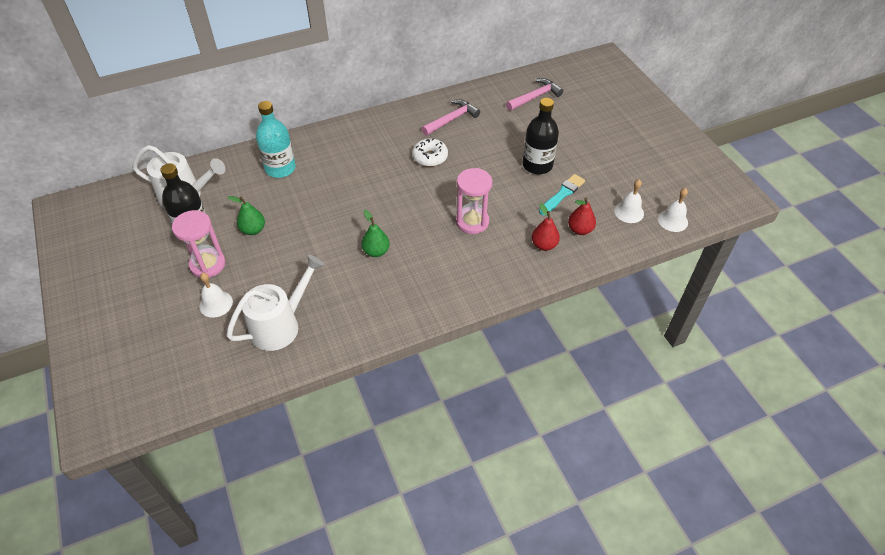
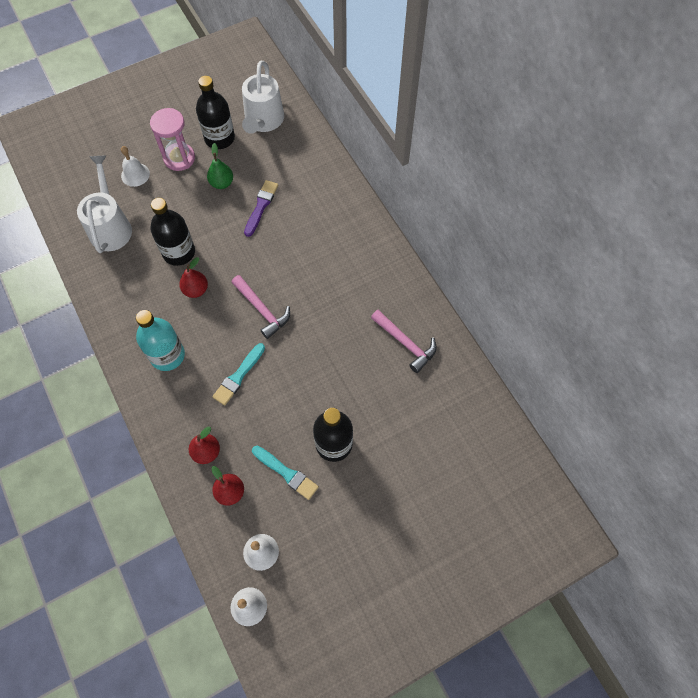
camera: 85 degrees right, 15 degrees up
(280, 168) = (306, 188): turquoise bottle -> turquoise bottle (167, 355)
(280, 325) = (110, 226): white watering can -> white watering can turned 135 degrees counterclockwise
(291, 201) = (261, 206): none -> purple brush
(329, 265) = (179, 252): none -> black bottle
(376, 251) = (196, 290): green pear -> red pear
(430, 157) = (337, 325): white donut -> none
(472, 222) = (238, 376): pink hourglass -> turquoise brush
(535, 97) = (464, 440): pink hammer -> pink hammer (262, 310)

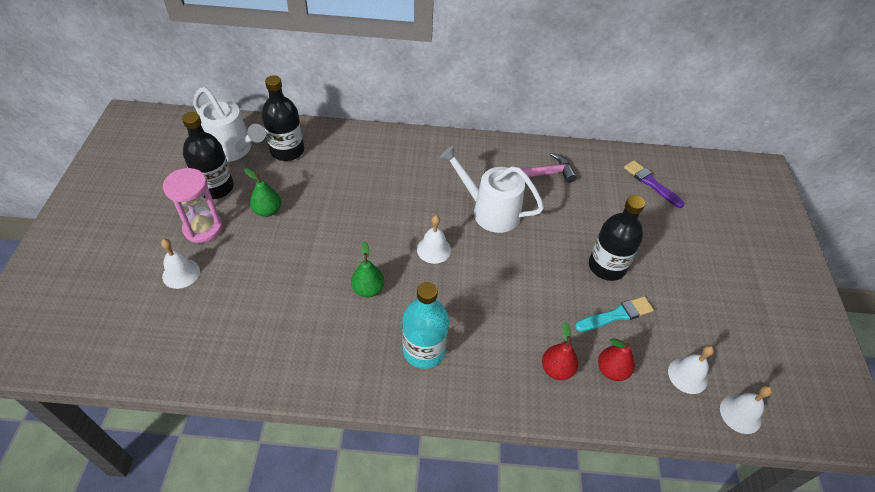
camera: 60 degrees left, 15 degrees down
(110, 226) = (221, 327): white watering can -> white watering can (490, 211)
(179, 252) = (312, 282): black bottle -> black bottle (287, 151)
(196, 290) = (368, 289): red pear -> green pear
(238, 376) = (491, 302): turquoise brush -> none
(261, 206) = (323, 196): purple brush -> purple brush (651, 183)
(262, 310) = (434, 249): pink hammer -> white bell

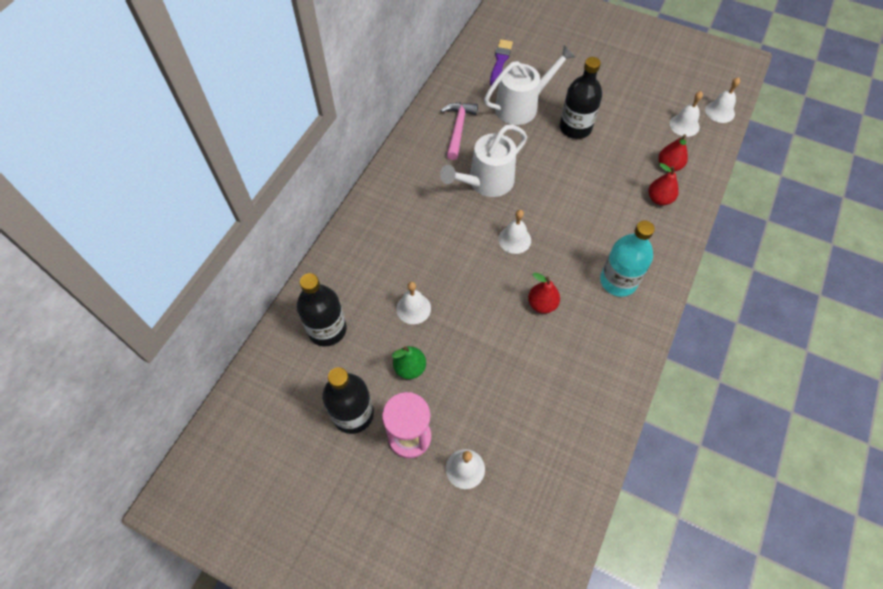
camera: 65 degrees left, 10 degrees up
(233, 149) = (299, 384): white watering can -> white watering can (521, 106)
(327, 197) = (413, 308): none -> white bell
(368, 289) = (542, 304): green pear -> red pear
(616, 315) = (622, 142): turquoise brush -> none
(651, 183) = (500, 61): purple brush -> purple brush turned 120 degrees clockwise

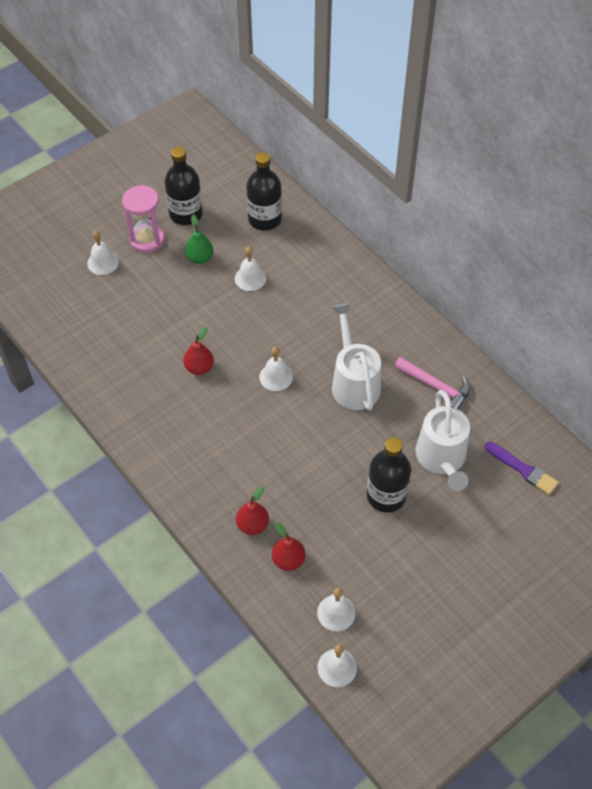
camera: 115 degrees right, 5 degrees down
(618, 281) = (185, 437): turquoise bottle -> none

